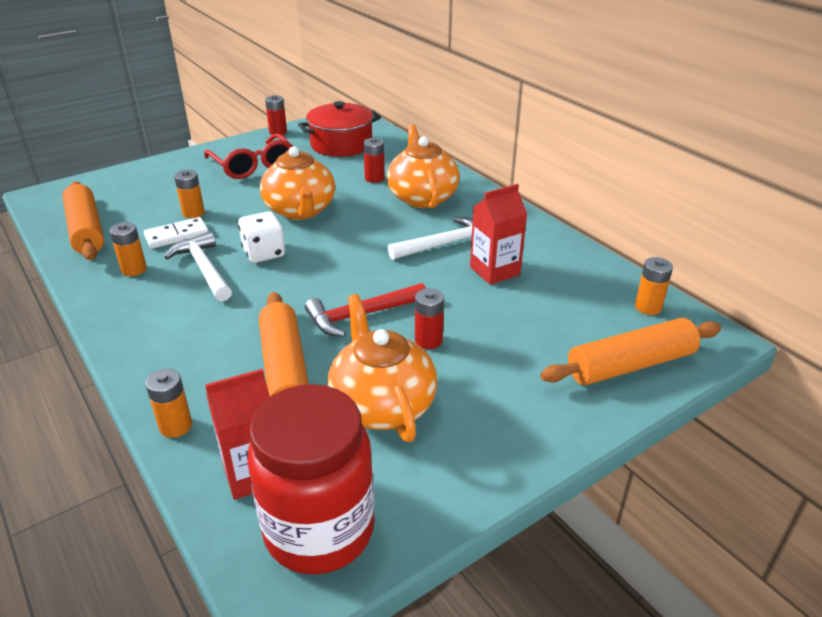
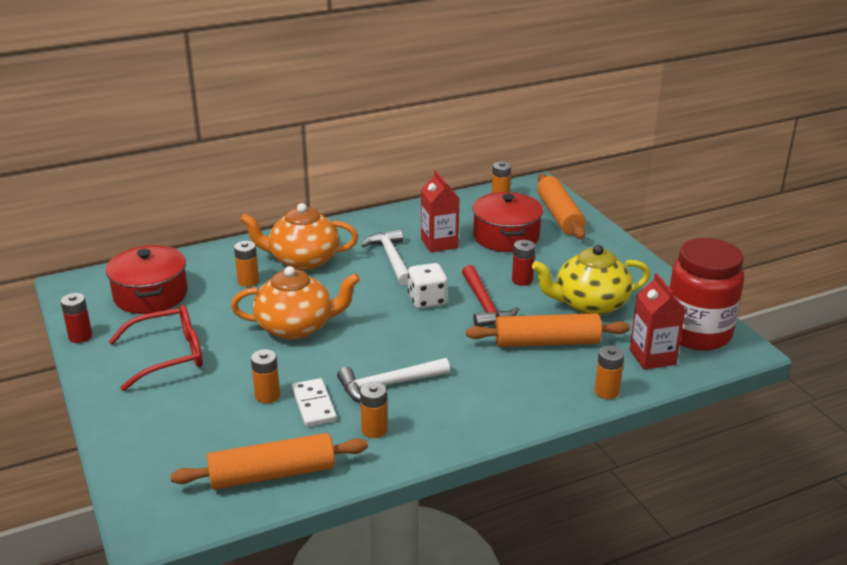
camera: 80 degrees left, 5 degrees down
(264, 253) = (371, 350): white dice -> white dice (427, 300)
(374, 178) = (248, 281): red battery -> orange battery
(382, 405) = (589, 304): orange teapot -> yellow teapot
(538, 320) = (506, 236): none -> red pot

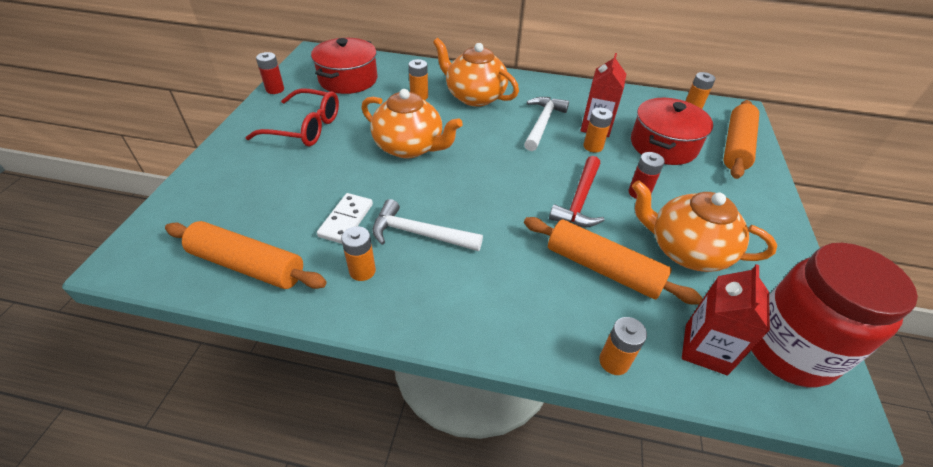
camera: 35 degrees right, 15 degrees up
(267, 396) = (325, 193): orange battery -> orange battery (593, 146)
(427, 300) = (534, 172): white dice -> none
(589, 304) = (686, 250): yellow teapot -> orange teapot

